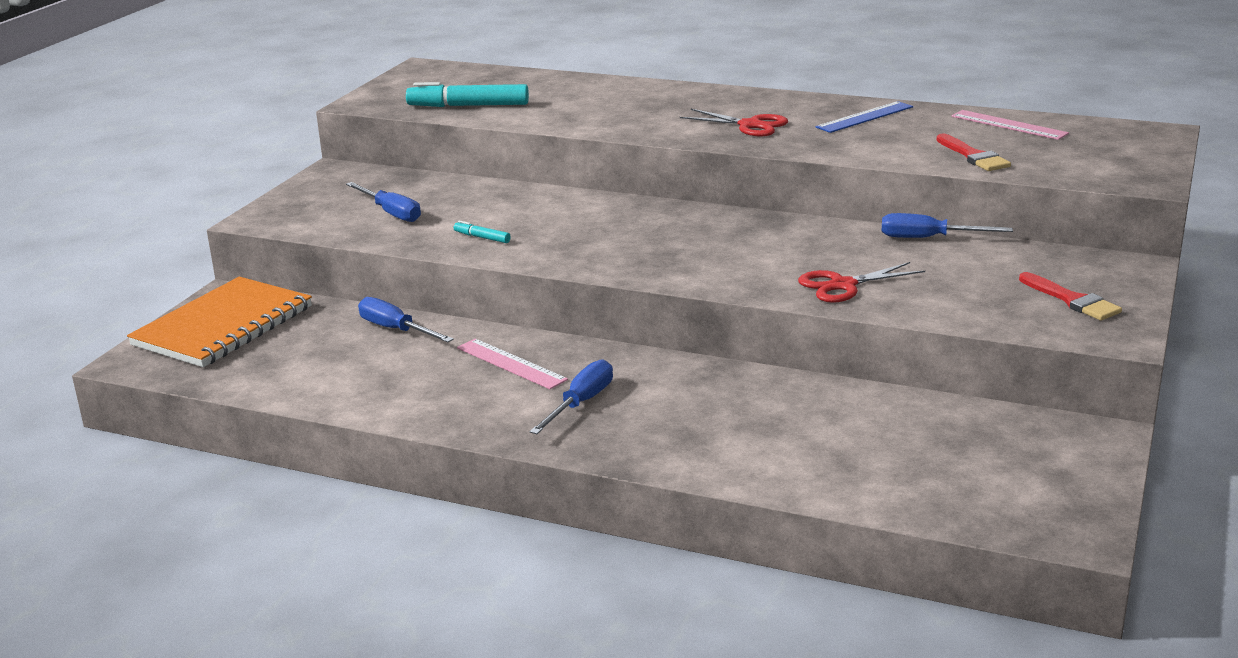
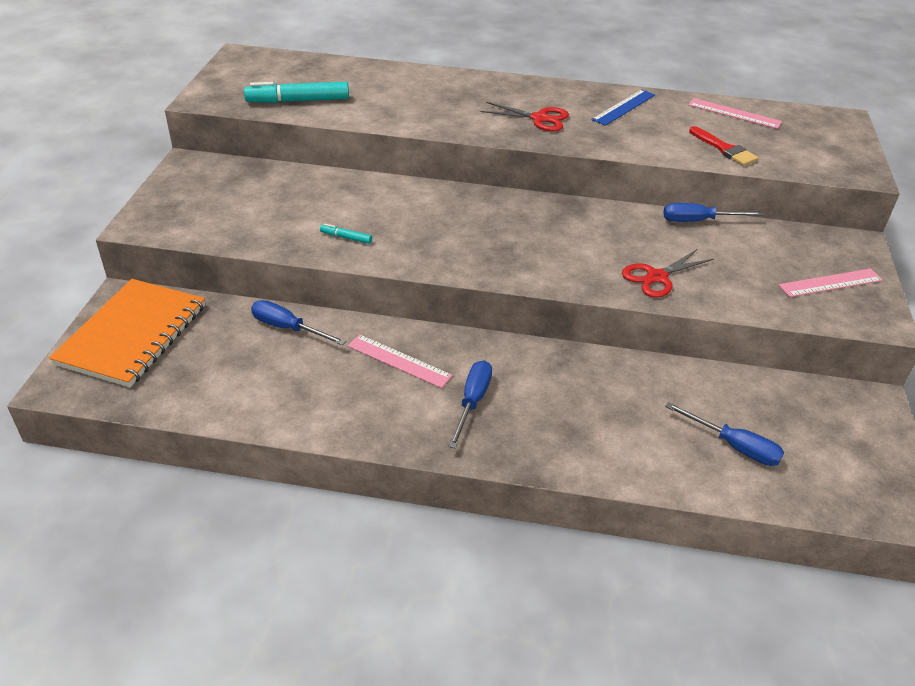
camera: 15 degrees left, 15 degrees up
(391, 213) = (257, 212): blue screwdriver -> blue screwdriver (734, 446)
(1072, 300) = (830, 283): red brush -> pink ruler

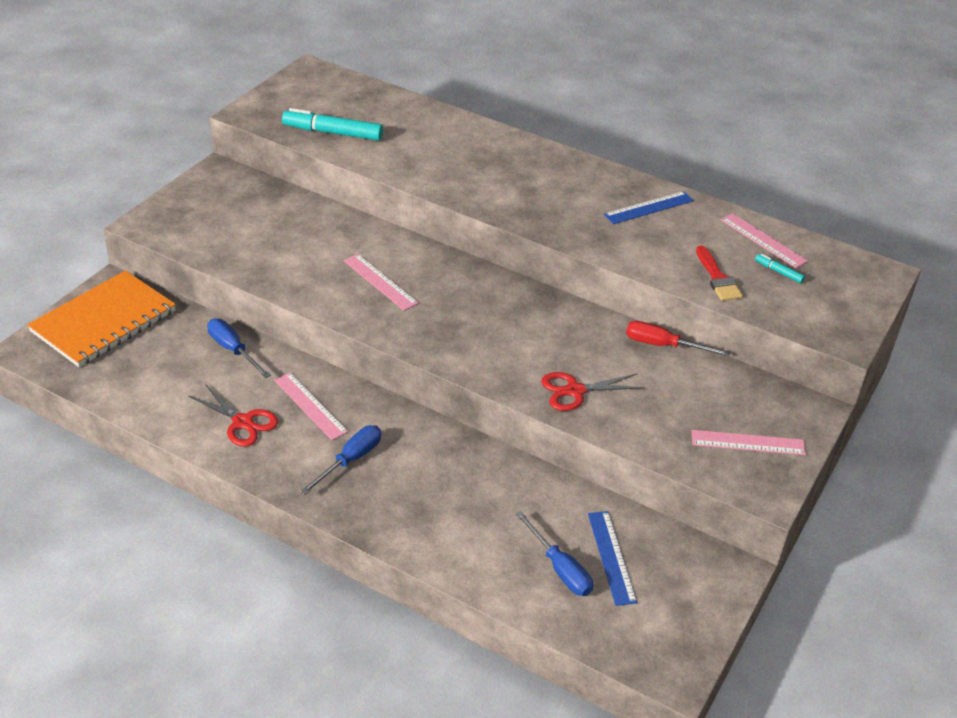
camera: 20 degrees right, 0 degrees up
(346, 238) = (312, 279): turquoise marker -> turquoise marker (778, 272)
(413, 225) = (380, 282): none -> pink ruler
(539, 118) = (551, 202): red scissors -> red scissors (243, 422)
(698, 221) = (663, 345): blue screwdriver -> red screwdriver
(769, 421) = (611, 557): none -> blue ruler

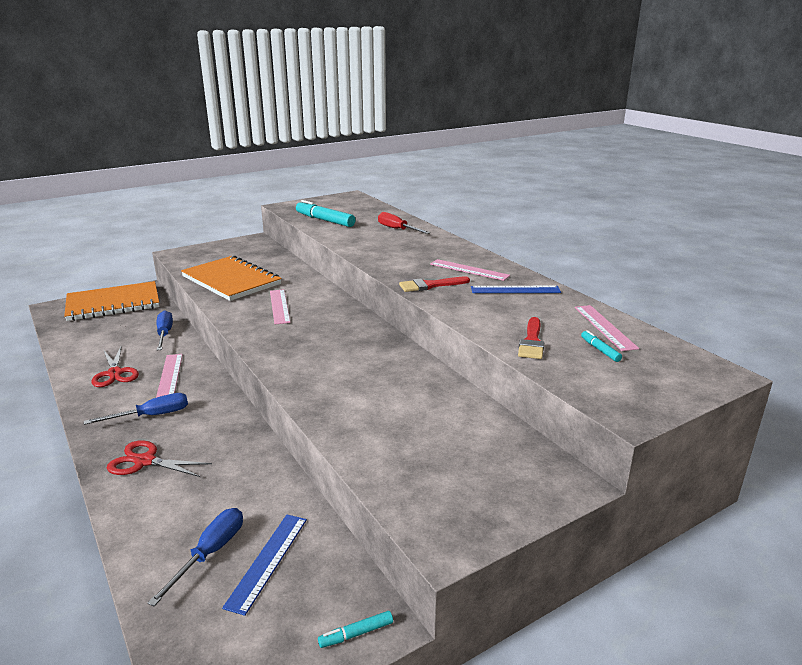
camera: 30 degrees right, 15 degrees down
(276, 255) = (231, 280): none -> orange notebook
(560, 569) = (210, 553): blue screwdriver -> blue screwdriver turned 150 degrees counterclockwise
(562, 223) = (430, 285): none -> red brush
(575, 391) = (344, 404): red scissors -> red scissors (145, 461)
(663, 345) = (459, 392): red screwdriver -> red screwdriver (397, 229)
(725, 583) = (356, 634): none -> turquoise marker
(748, 443) = (468, 490): pink ruler -> pink ruler (469, 270)

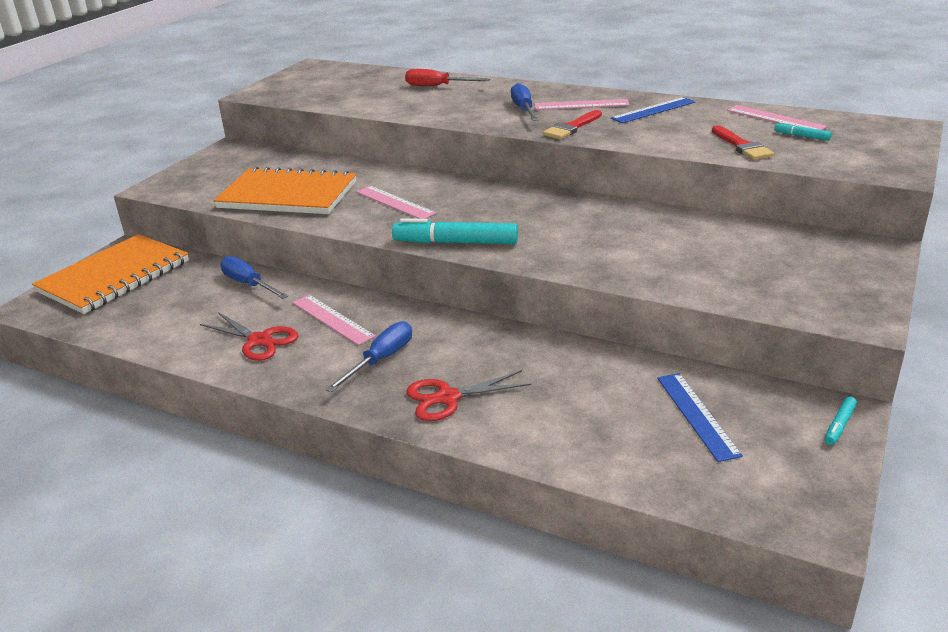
camera: 30 degrees left, 5 degrees up
(210, 553) = (640, 433): blue screwdriver -> blue screwdriver (524, 109)
(325, 220) = (336, 97): turquoise marker -> turquoise marker (456, 243)

